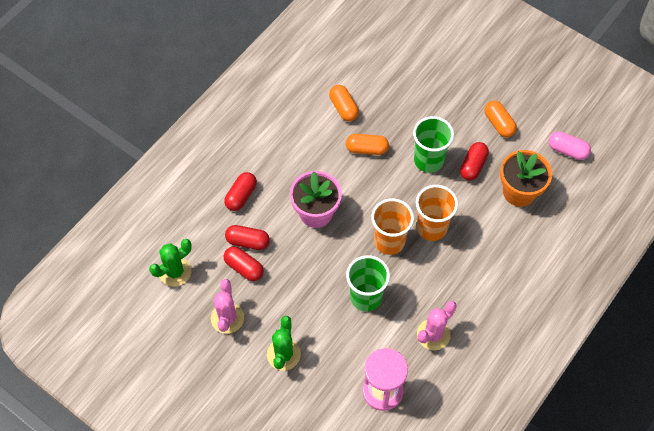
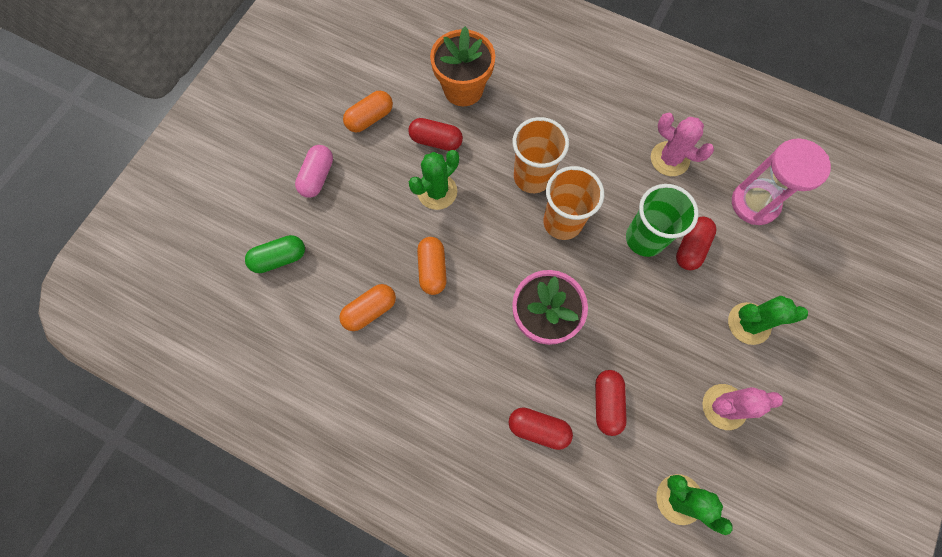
camera: 100 degrees left, 10 degrees up
(244, 268) = (646, 400): red capsule -> red capsule (691, 247)
(391, 59) = (279, 258): none -> green capsule
(428, 160) = (437, 191): green cup -> green cactus
(567, 150) = (397, 45): pink capsule -> pink capsule (317, 177)

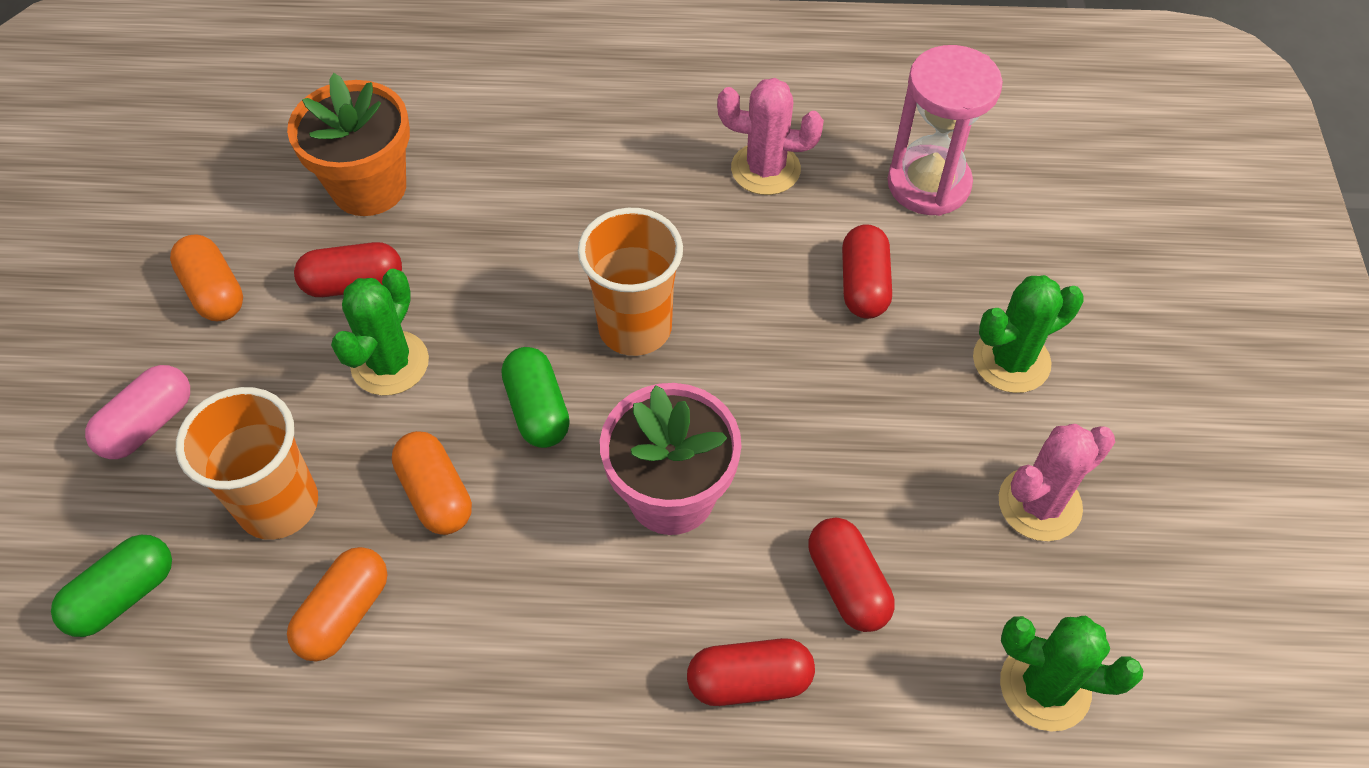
camera: 25 degrees left, 15 degrees down
(317, 177) = (148, 424): pink capsule -> pink capsule turned 45 degrees clockwise
(370, 118) = (214, 291): orange capsule -> orange capsule turned 60 degrees counterclockwise
(497, 246) = (537, 409): none -> green capsule
(532, 177) = (551, 277): orange cup -> orange cup (279, 505)
(644, 238) = (783, 300): green cup -> none

